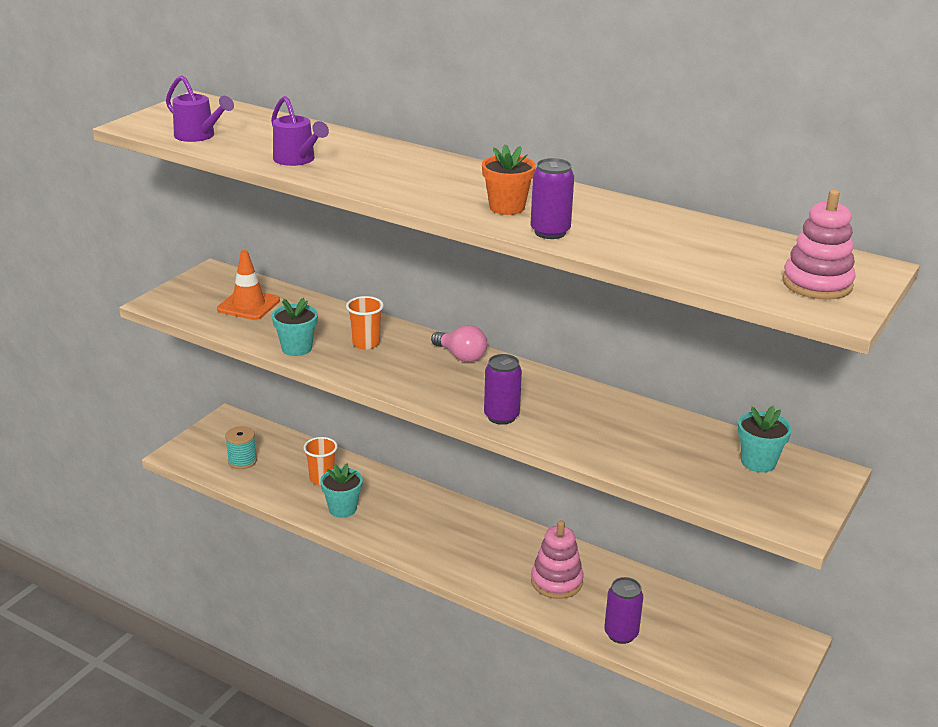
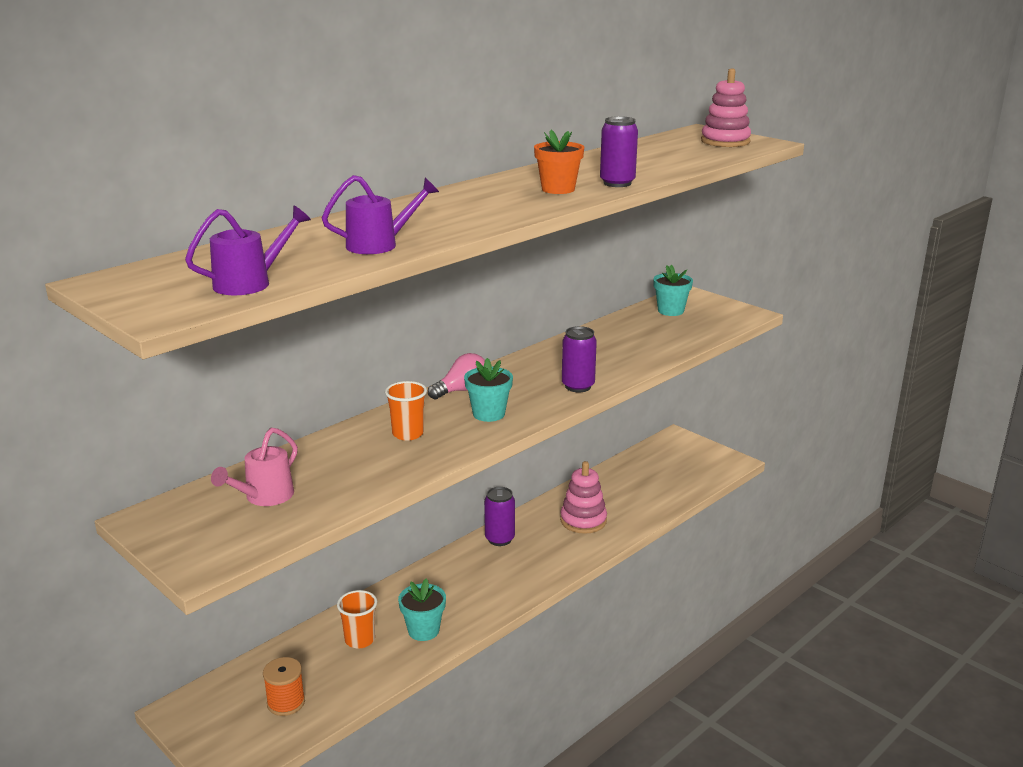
camera: 75 degrees left, 5 degrees down
(242, 461) = (286, 703): turquoise spool -> orange spool
(248, 305) = (264, 497): orange traffic cone -> pink watering can
(296, 348) = (394, 473): turquoise flower pot -> turquoise flower pot (489, 414)
(621, 634) = (655, 503): purple can -> purple can (499, 539)

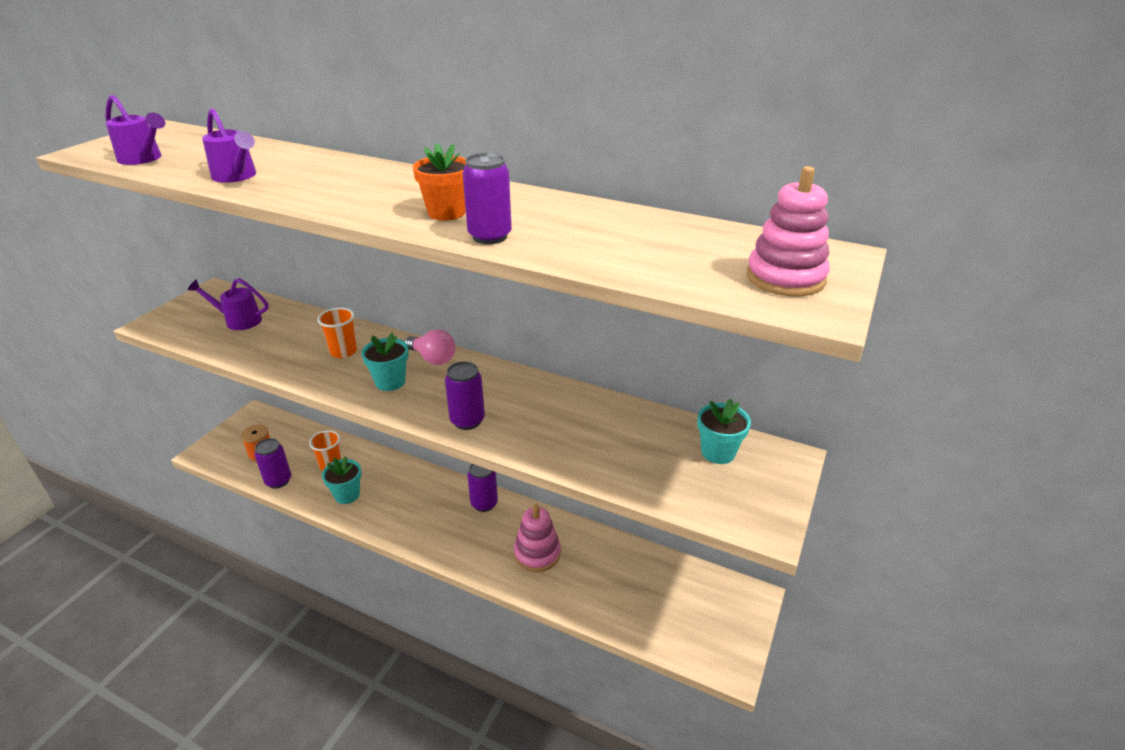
camera: 70 degrees right, 10 degrees up
(264, 497) = (238, 320): pink watering can -> purple watering can
(356, 687) = (278, 481): none -> purple can

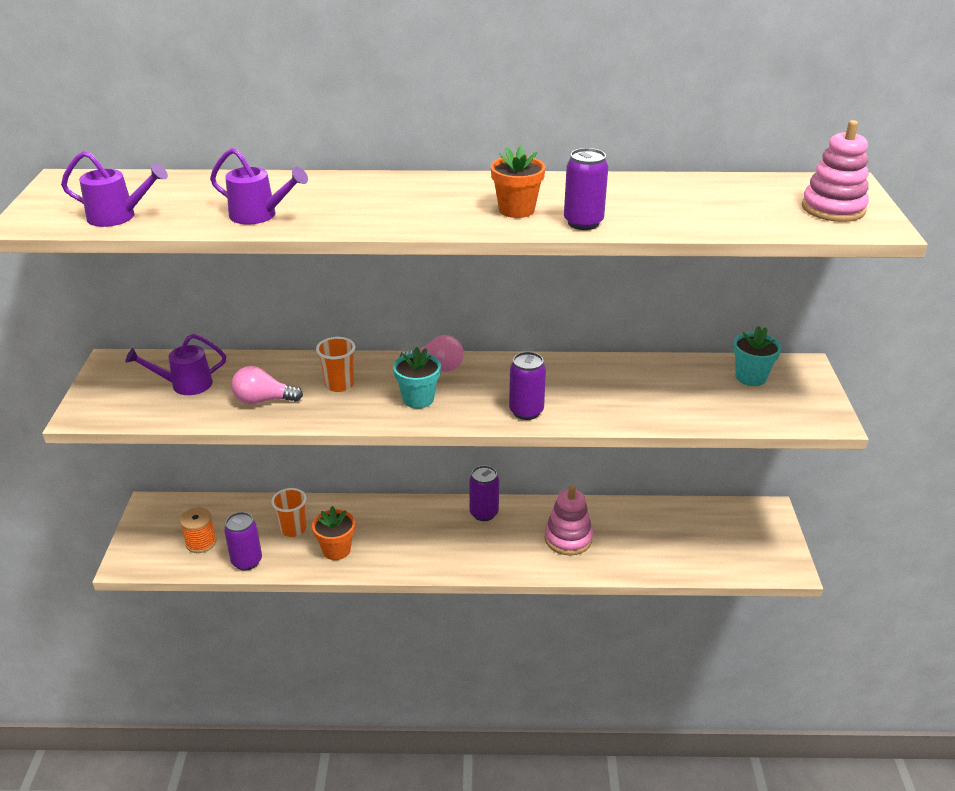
camera: 25 degrees left, 0 degrees up
(276, 348) = (263, 400): none -> pink light bulb
(347, 495) = (336, 550): turquoise flower pot -> orange flower pot

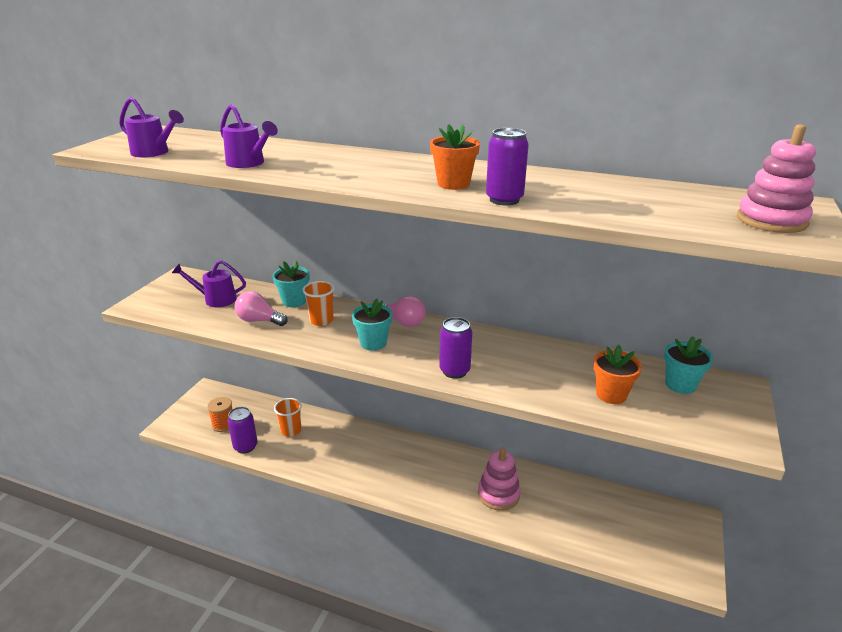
camera: 20 degrees right, 5 degrees down
(288, 367) = (294, 301): none -> turquoise flower pot
(336, 550) = (312, 455): orange flower pot -> orange flower pot (611, 394)
(484, 513) = (439, 455): purple can -> none

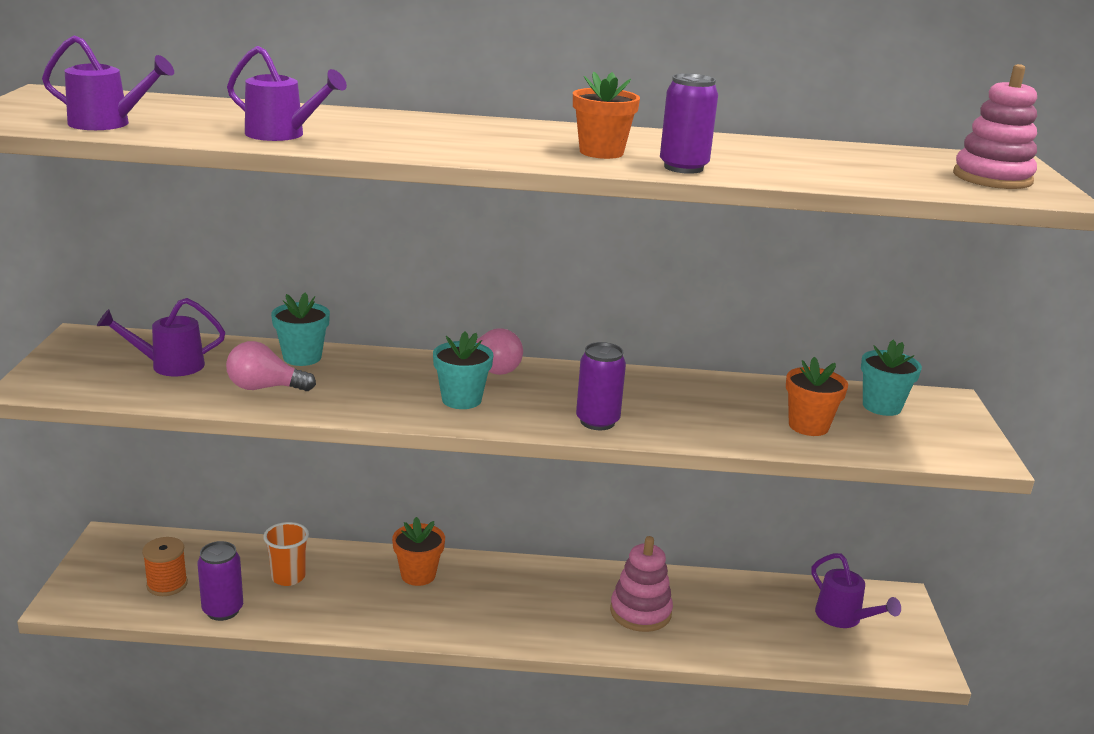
camera: 20 degrees left, 5 degrees down
(321, 320) = (363, 379): orange cup -> none
(367, 442) = (418, 575): none -> orange flower pot
(646, 526) = (843, 618): none -> purple watering can

